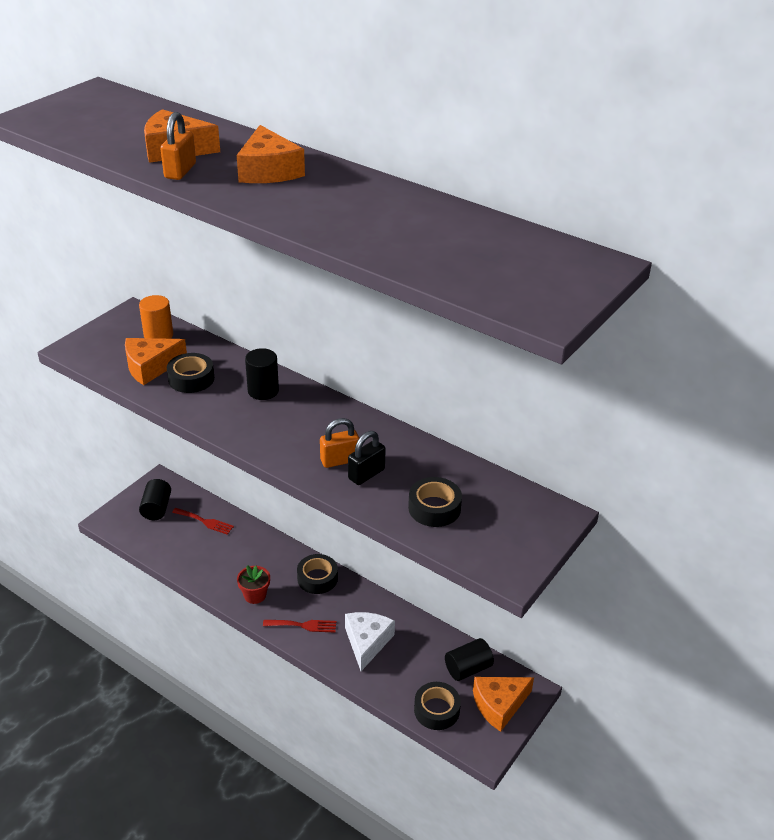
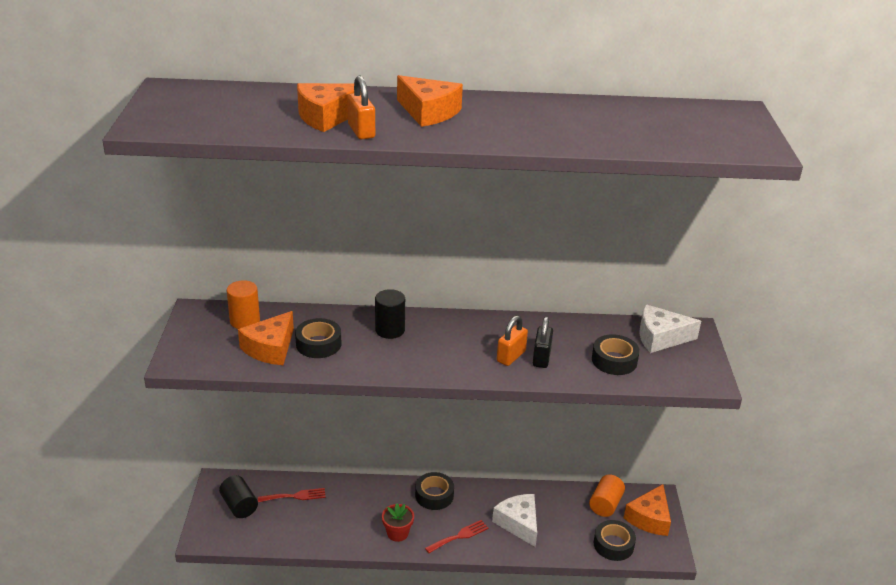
camera: 35 degrees left, 5 degrees down
(468, 668) = (605, 504): black cylinder -> orange cylinder
(512, 507) = (660, 337): none -> white cheese

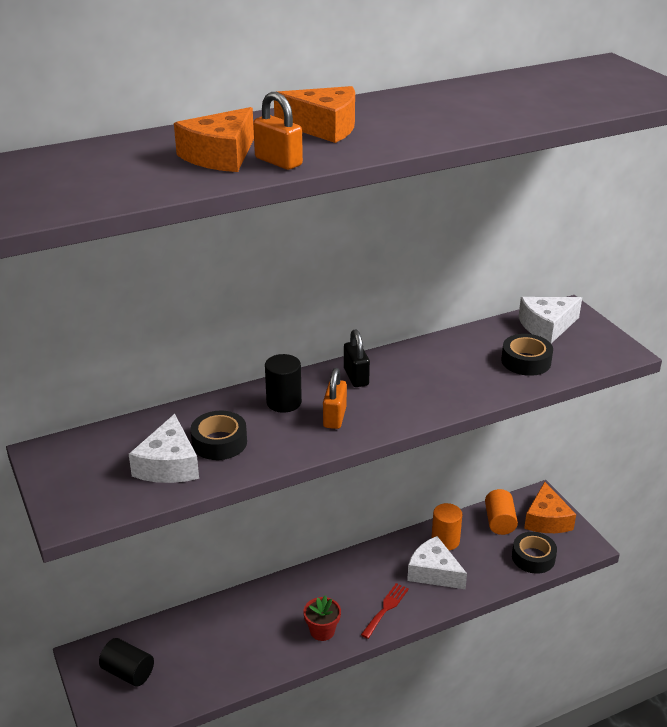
camera: 25 degrees left, 0 degrees up
(245, 321) = (112, 445): orange cylinder -> orange cylinder (445, 541)
(270, 348) = (169, 465): orange cheese -> white cheese
(295, 496) = (185, 636): red fork -> none
(434, 495) = (332, 577): black tape -> none
(511, 356) = (428, 389): orange padlock -> orange padlock (334, 417)
(541, 358) = (458, 381): black padlock -> black padlock (356, 377)

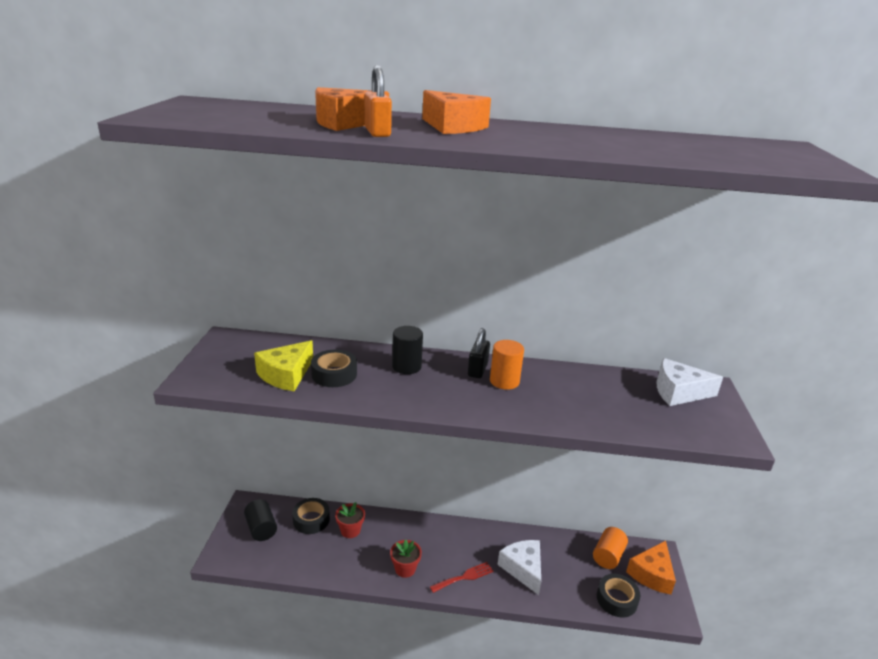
camera: 30 degrees right, 5 degrees down
(169, 465) = (286, 375): white cheese -> yellow cheese
(232, 623) = (350, 530): none -> red flower pot
(334, 417) = (431, 390): orange padlock -> none
(445, 541) = (551, 549): orange cylinder -> orange cylinder (504, 381)
(526, 361) = (632, 411): black tape -> black tape (311, 520)

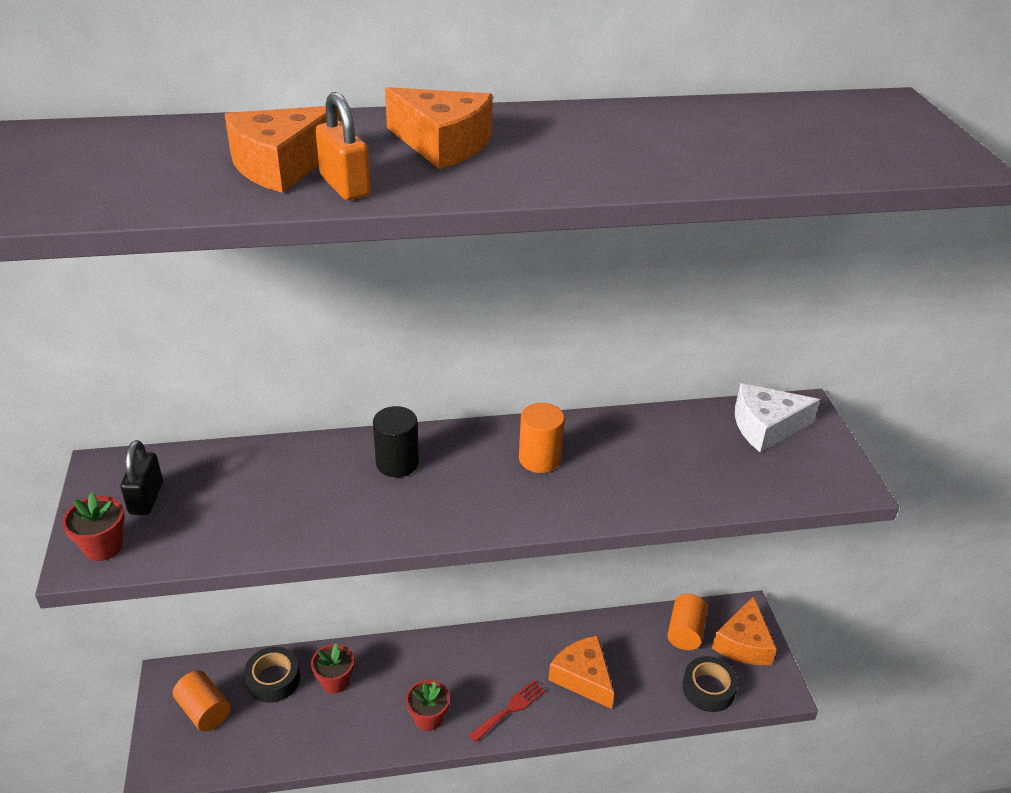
camera: 15 degrees left, 10 degrees up
(204, 376) = (103, 547): none -> red flower pot
(261, 528) = (204, 711): black cylinder -> orange cylinder
(286, 375) = (227, 517): yellow cheese -> none
(334, 374) = (298, 500): black tape -> none
(477, 370) = (497, 447): black padlock -> black padlock (146, 498)
(523, 569) = (583, 677): white cheese -> orange cheese

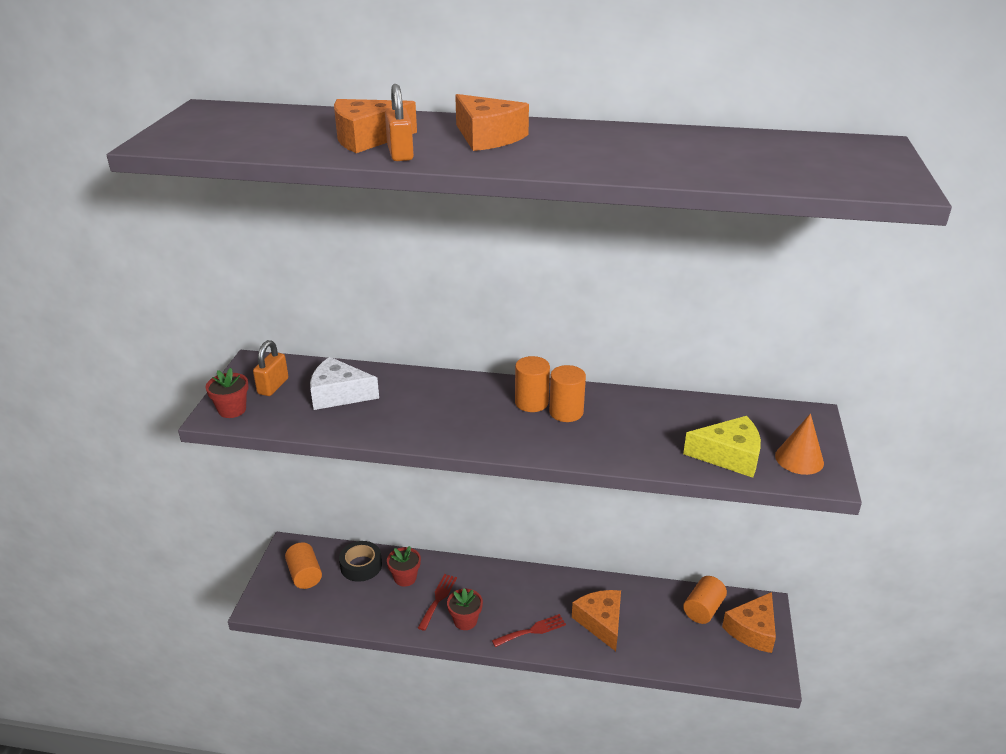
camera: 20 degrees right, 5 degrees down
(146, 498) = (273, 386): black padlock -> orange padlock
(385, 699) = (438, 599): none -> red fork
(397, 463) = (456, 396): black cylinder -> none
(493, 454) = (531, 402): none -> orange cylinder
(708, 689) = (706, 657): black tape -> none
(743, 478) = (729, 455): none -> yellow cheese
(766, 427) = (769, 423): white cheese -> white cheese (339, 394)
(816, 466) = (799, 459): none -> orange cone

